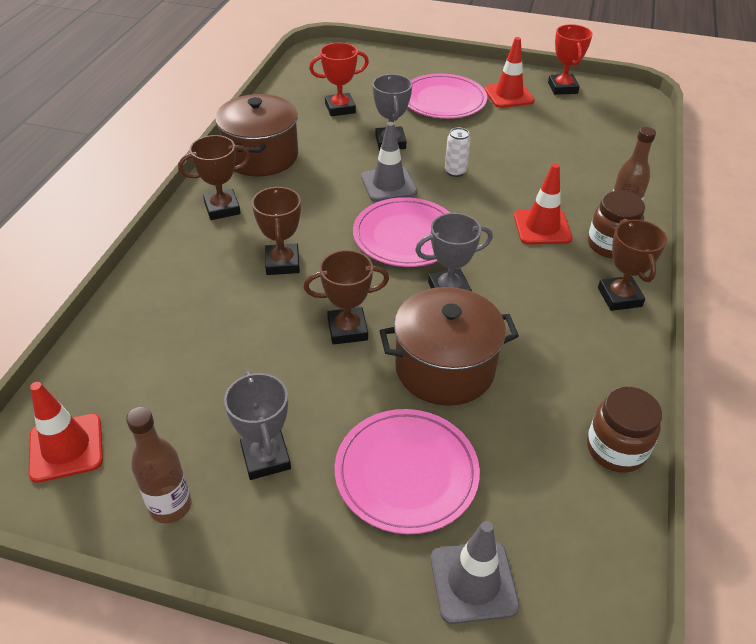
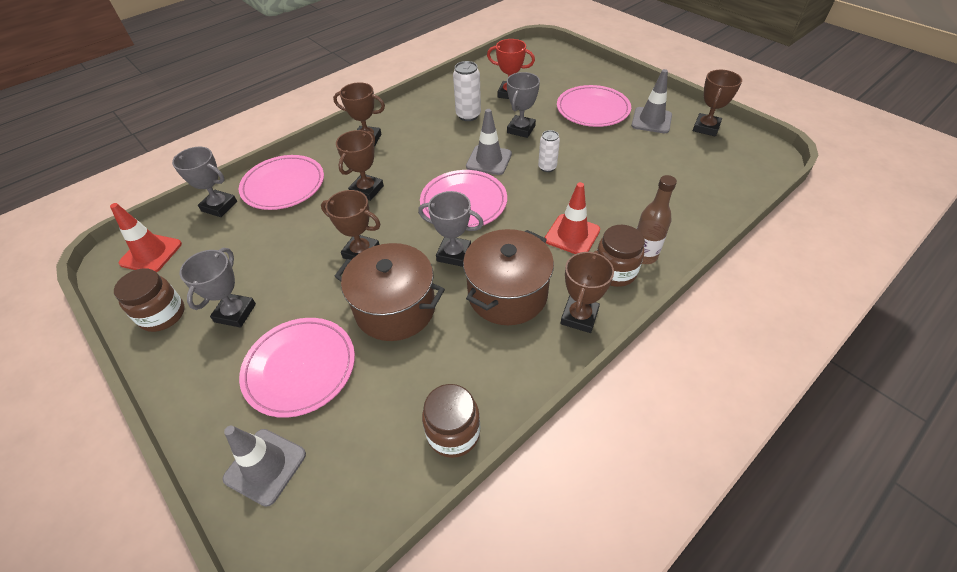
camera: 35 degrees right, 5 degrees up
(104, 354) = (219, 206): none -> grey trophy
(168, 297) = (283, 185): none -> pink plate
(170, 506) = (163, 315): brown bottle -> brown jar
(261, 156) = (424, 112): brown pot -> brown pot (507, 294)
(317, 145) = (468, 115): none -> white can
(509, 95) = (651, 120): red traffic cone -> grey traffic cone
(562, 88) = (706, 128): red trophy -> brown trophy

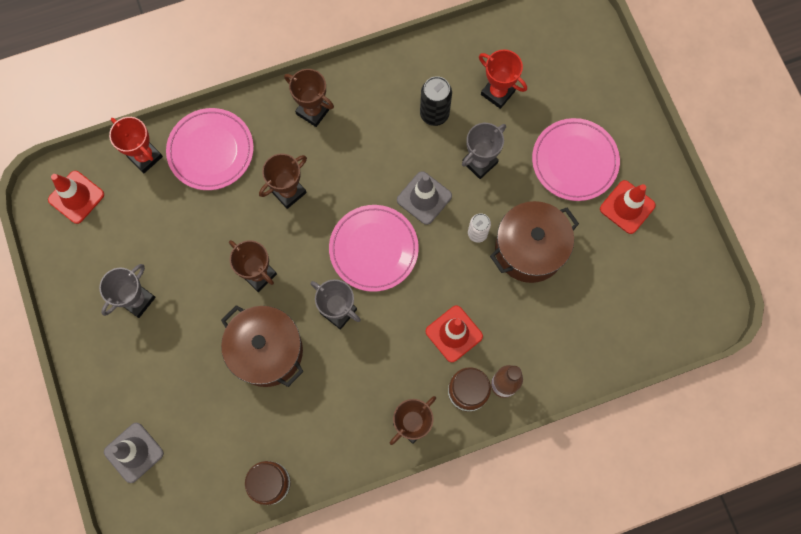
camera: 20 degrees right, 25 degrees up
(163, 315) = (79, 277): brown jar -> none
(219, 206) = (145, 156): grey trophy -> red trophy
(300, 368) = (176, 379): pink plate -> none
(468, 115) = (434, 114): white can -> black can
(507, 294) = (365, 376): brown pot -> brown pot (529, 249)
(651, 120) = (627, 207): grey traffic cone -> red traffic cone
(706, 128) = (678, 244): brown trophy -> none

